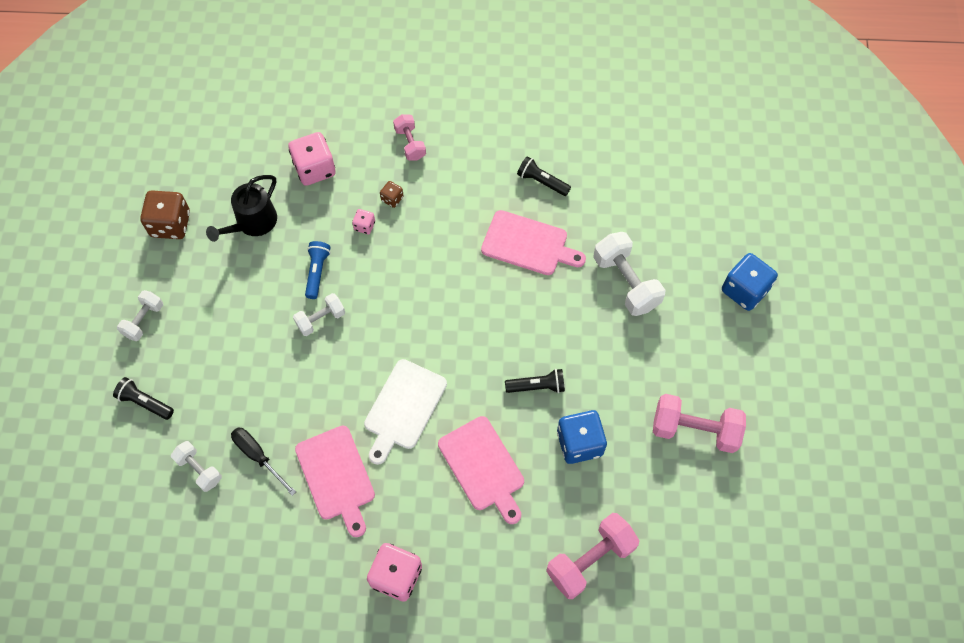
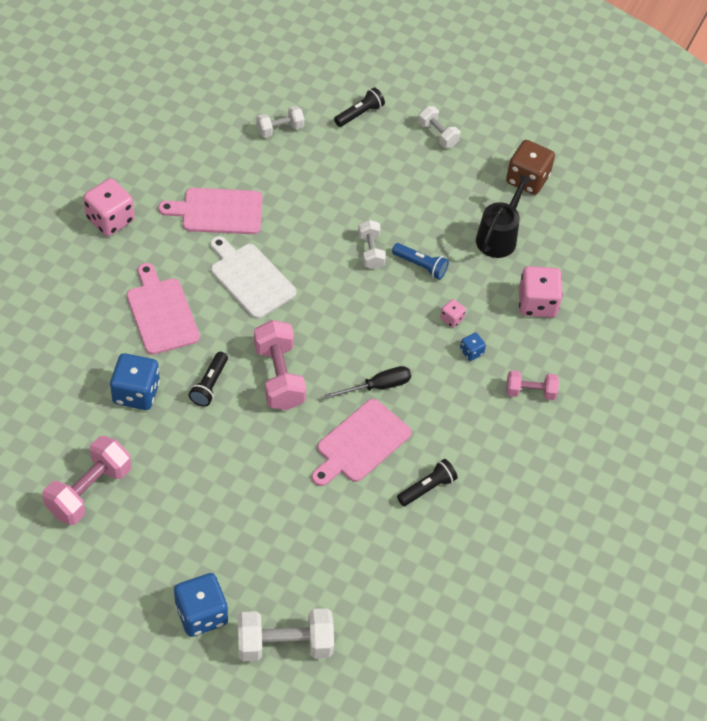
camera: 110 degrees right, 10 degrees down
(252, 223) = (499, 237): black watering can -> black watering can turned 60 degrees clockwise
(258, 456) = (268, 168): black screwdriver -> black screwdriver (378, 386)
(392, 199) = (471, 352): brown dice -> blue dice
(483, 467) = (161, 313): pink cutting board -> pink cutting board turned 75 degrees clockwise
(590, 560) = (32, 353): pink dumbbell -> pink dumbbell (279, 376)
(626, 282) = (272, 509): white dumbbell -> white dumbbell (285, 644)

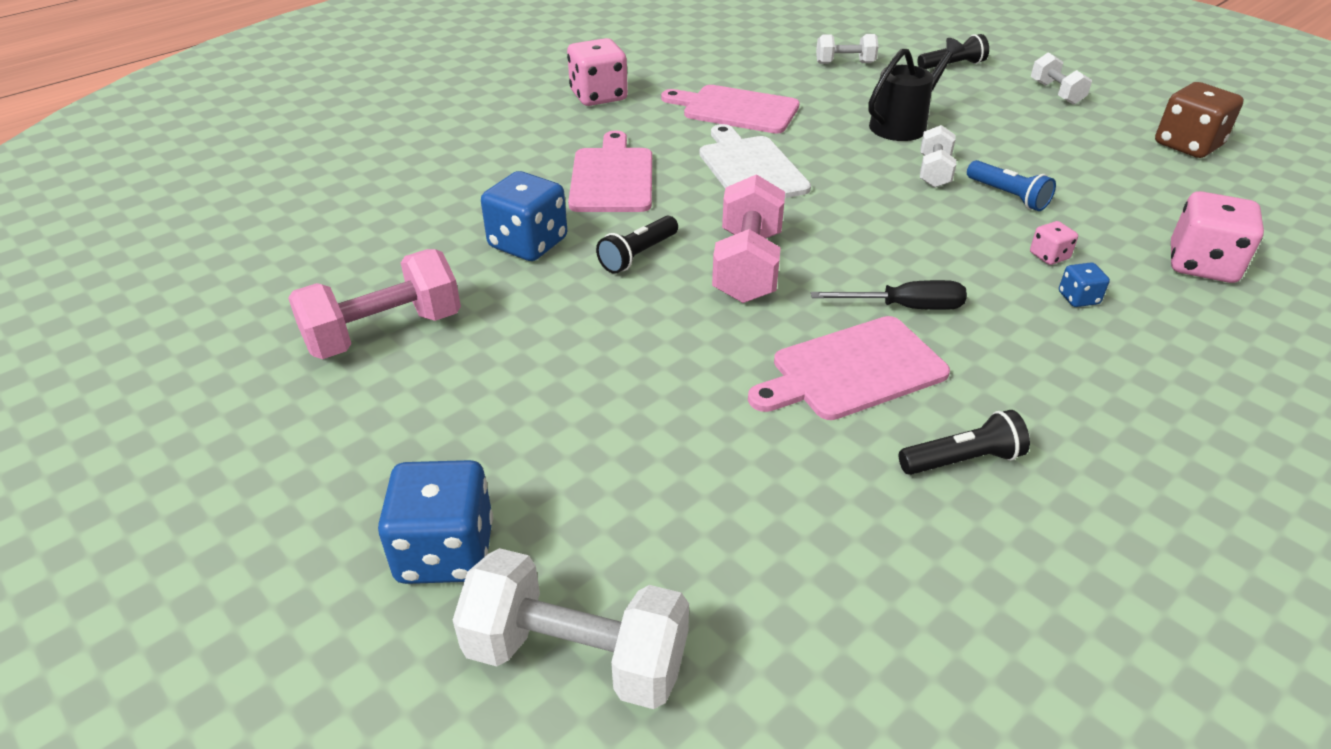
camera: 25 degrees right, 15 degrees down
(499, 237) = (1138, 189): black watering can -> black watering can (903, 125)
(530, 392) = (1186, 367): pink dumbbell -> none

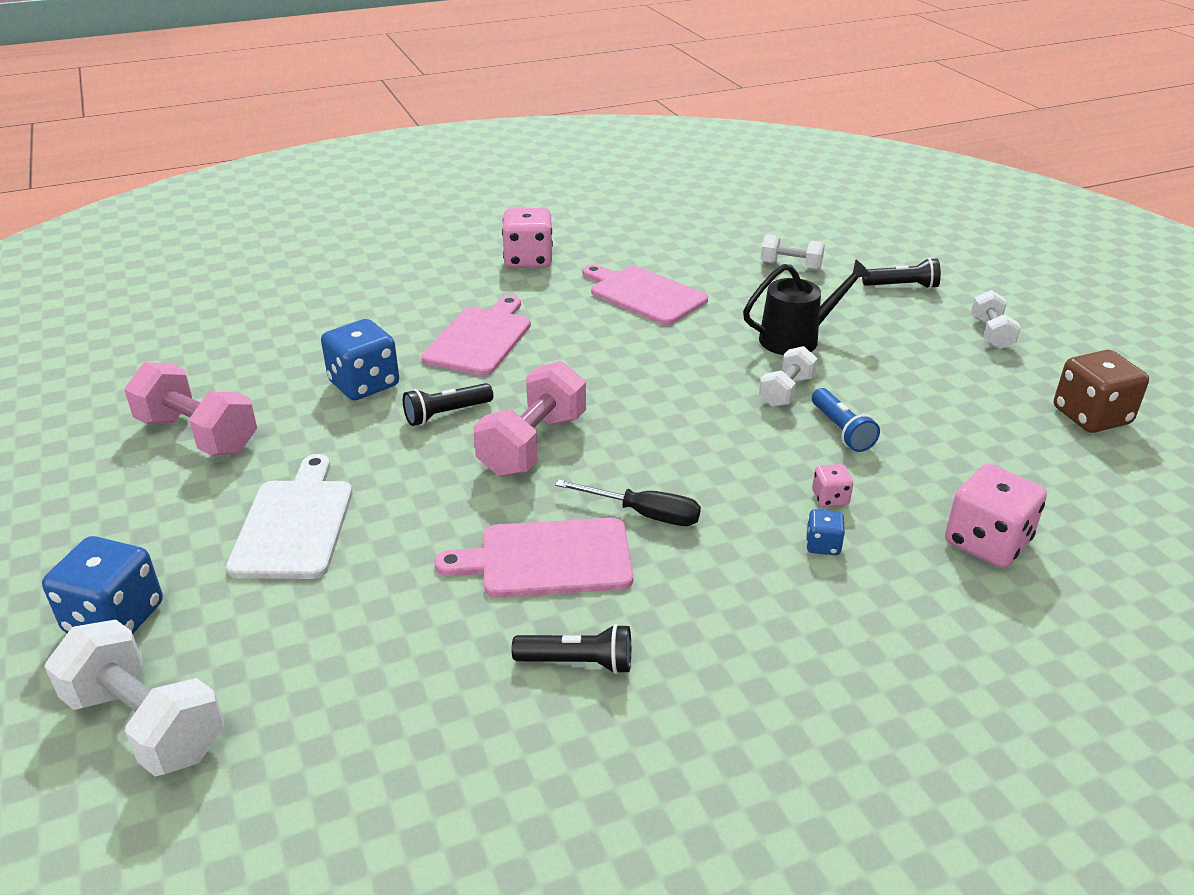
camera: 20 degrees right, 5 degrees down
(384, 332) = (198, 435): pink dumbbell -> pink dumbbell turned 45 degrees clockwise
(750, 168) = (611, 354): white cutting board -> white cutting board (294, 524)

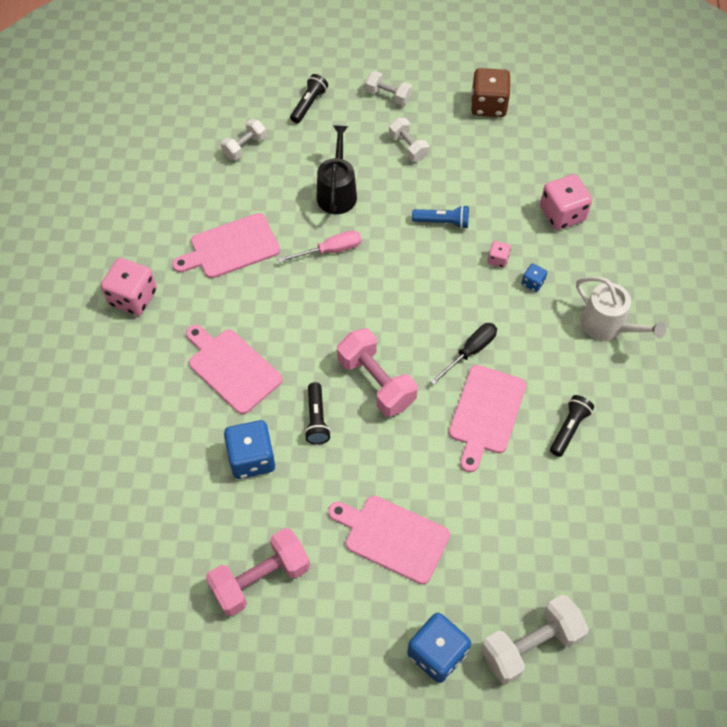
camera: 65 degrees left, 25 degrees up
(294, 524) = (392, 537): white cutting board -> pink cutting board
(704, 357) = (330, 250): none -> pink screwdriver
(786, 391) = (391, 227): white dumbbell -> white dumbbell (408, 147)
(820, 658) = (607, 325): none -> white watering can

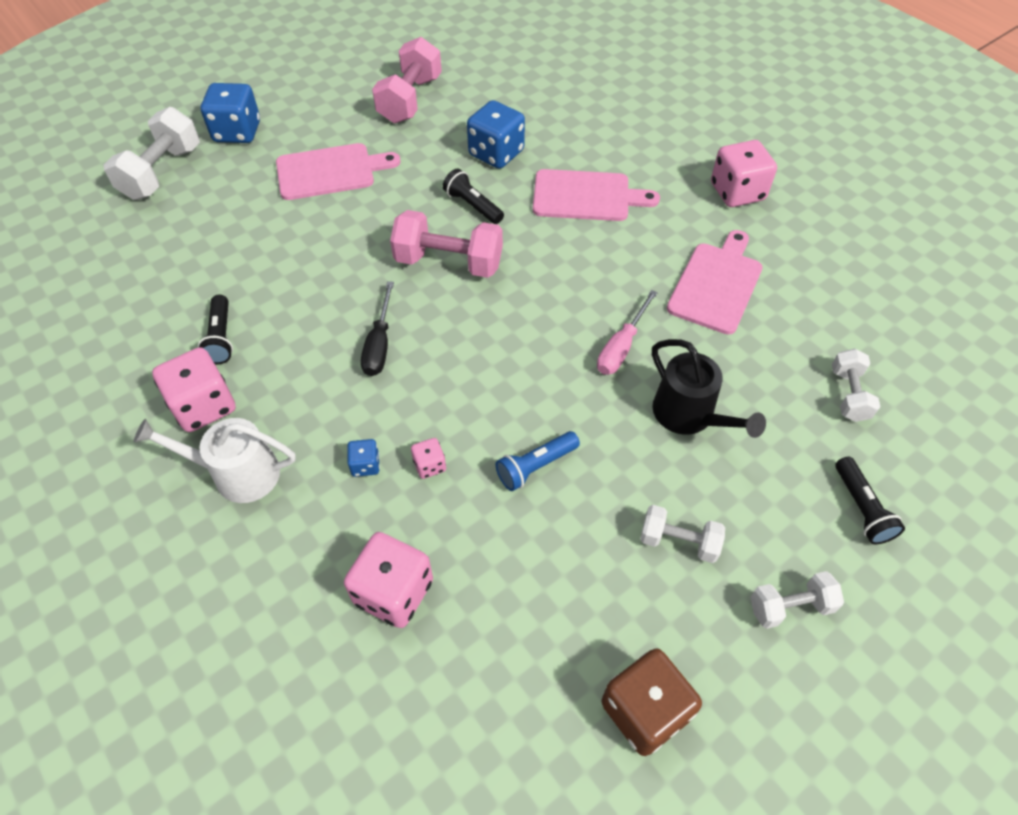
camera: 140 degrees right, 5 degrees down
(486, 413) = (318, 301): pink cutting board -> none
(606, 383) = (204, 406): none -> pink dice

